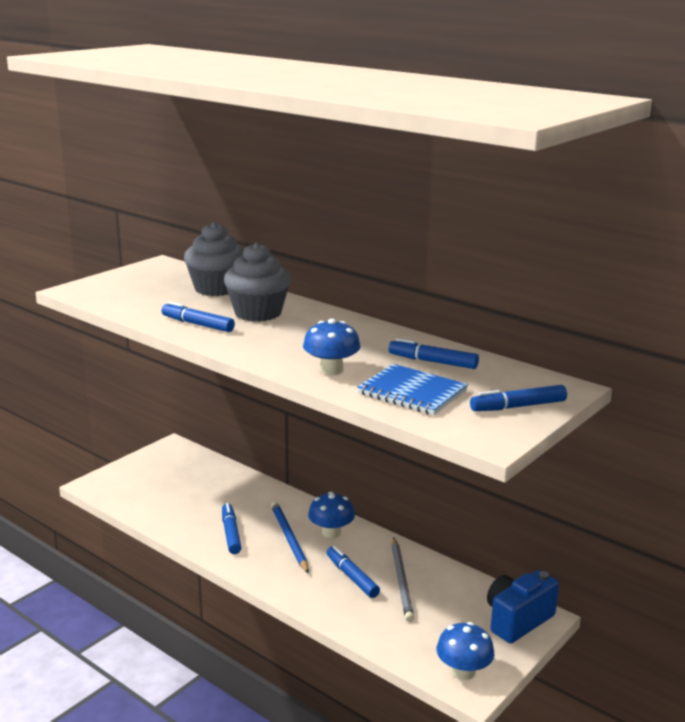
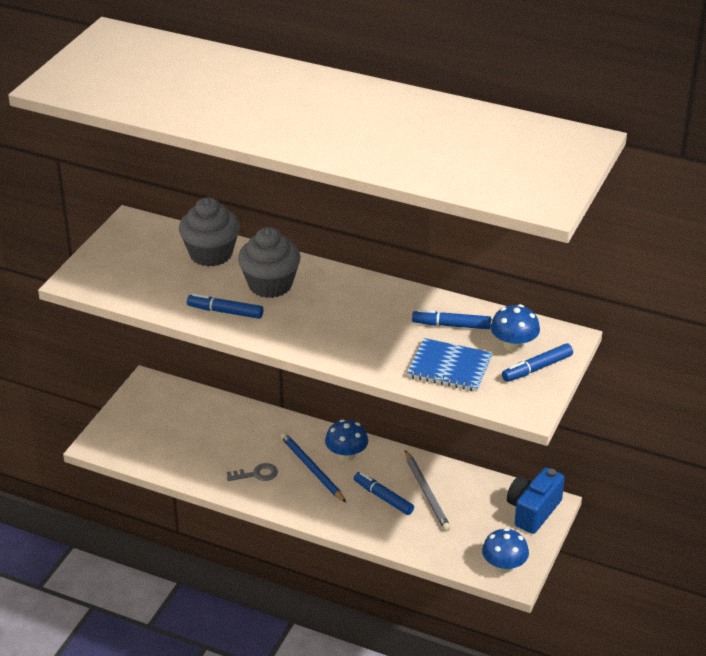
camera: 15 degrees left, 15 degrees up
(231, 533) = (257, 474): blue marker -> grey key
(331, 370) = (373, 352): blue mushroom -> blue mushroom (513, 345)

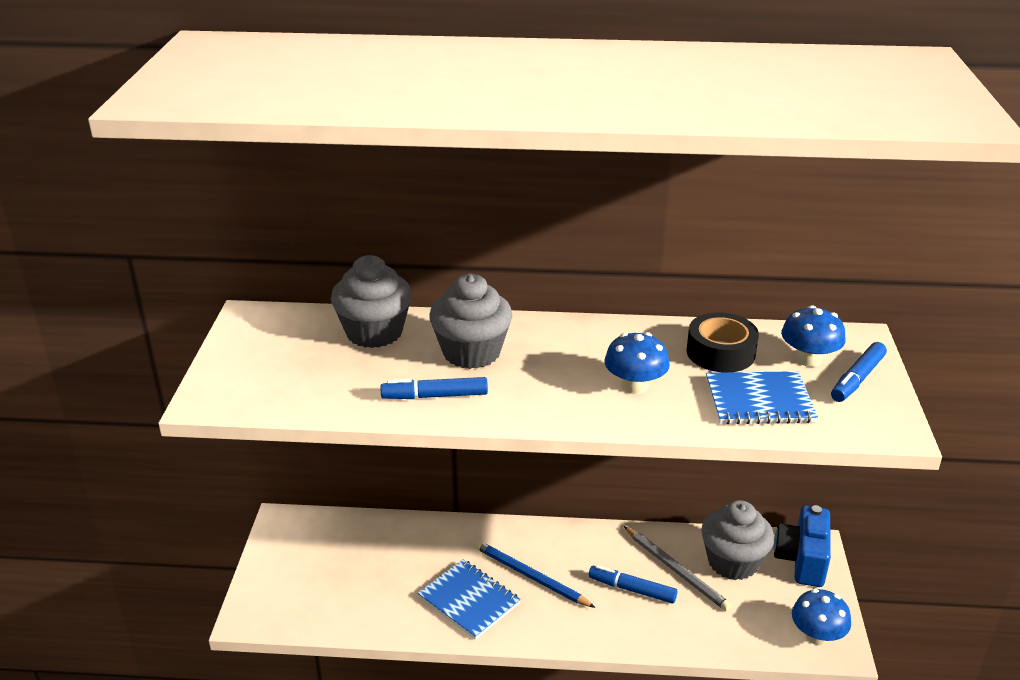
camera: 20 degrees left, 5 degrees down
(257, 474) = (469, 601): grey key -> blue notebook
(346, 455) = (560, 549): blue mushroom -> blue mushroom (635, 386)
(451, 325) = (720, 352): blue marker -> black tape
(476, 498) = (733, 562): none -> grey cupcake

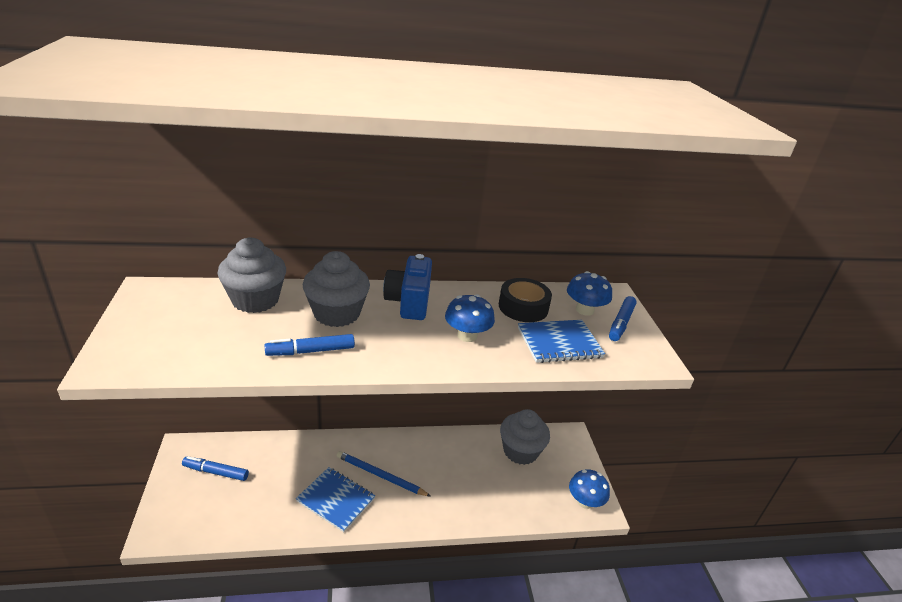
camera: 15 degrees left, 0 degrees up
(632, 589) = (454, 479): blue marker -> blue marker (216, 472)
(676, 570) = (483, 461): grey pencil -> none
(802, 560) = (565, 446): blue camera -> blue camera (409, 302)

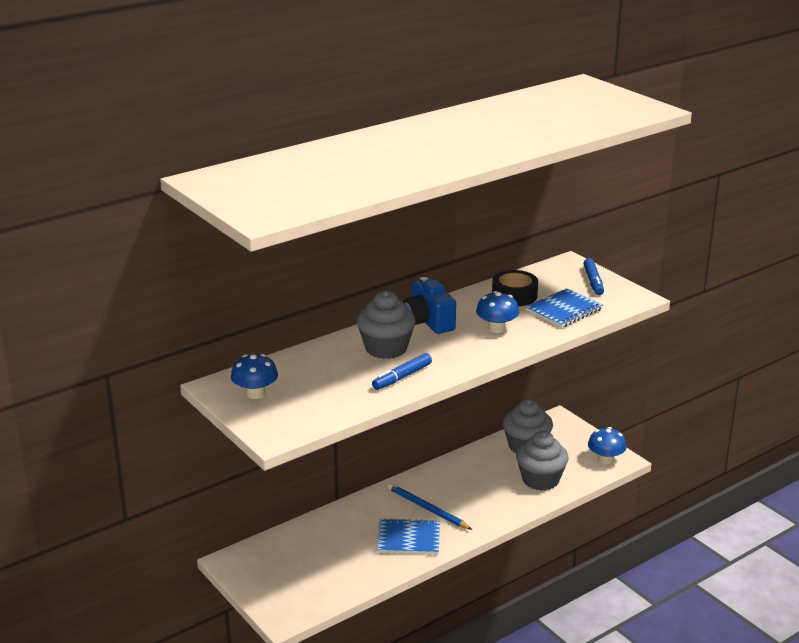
camera: 25 degrees left, 5 degrees down
(216, 472) = (283, 564): blue marker -> none
(255, 300) = (312, 362): grey cupcake -> grey cupcake (540, 480)
(380, 475) = (427, 509): blue pencil -> blue pencil turned 45 degrees clockwise
(584, 310) = (559, 281): blue mushroom -> blue mushroom (255, 393)

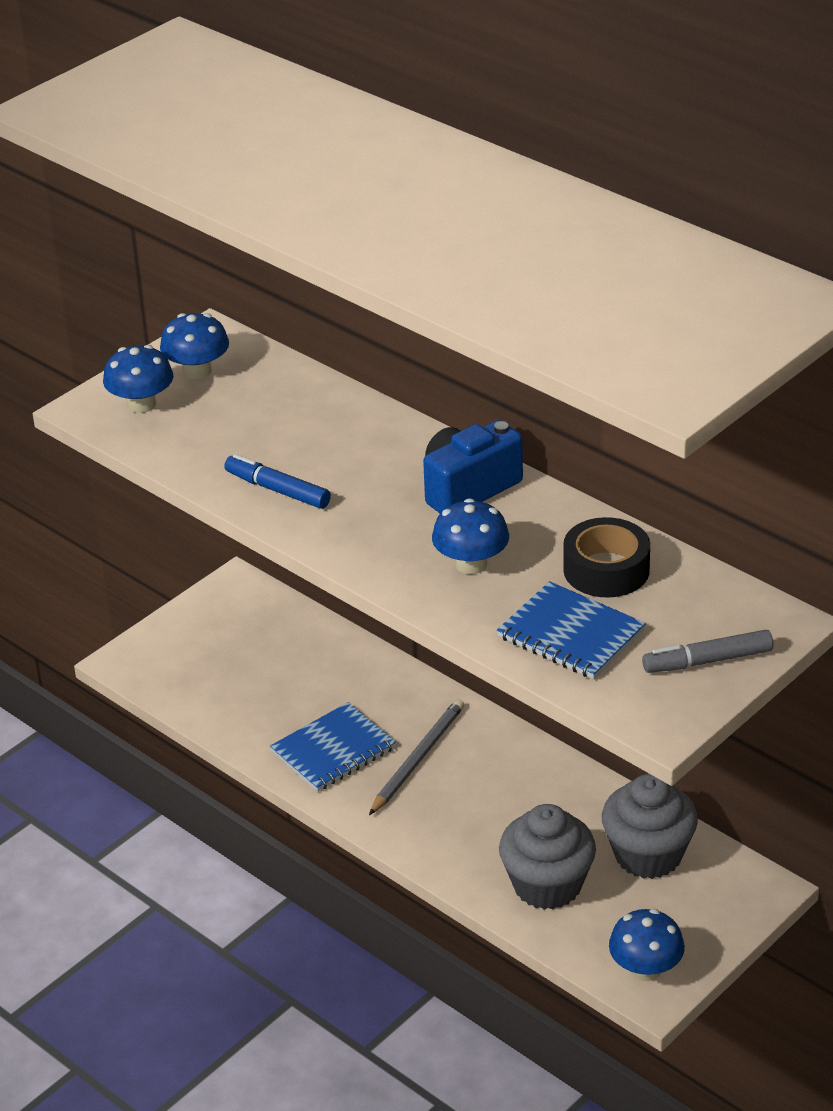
camera: 80 degrees right, 10 degrees up
(281, 416) = (141, 404): none -> blue mushroom
(386, 348) = (363, 461): grey cupcake -> none
(408, 539) = (333, 750): blue notebook -> blue notebook turned 60 degrees clockwise
(427, 509) = (418, 758): blue pencil -> grey pencil
(593, 282) = (707, 661): blue marker -> grey marker

